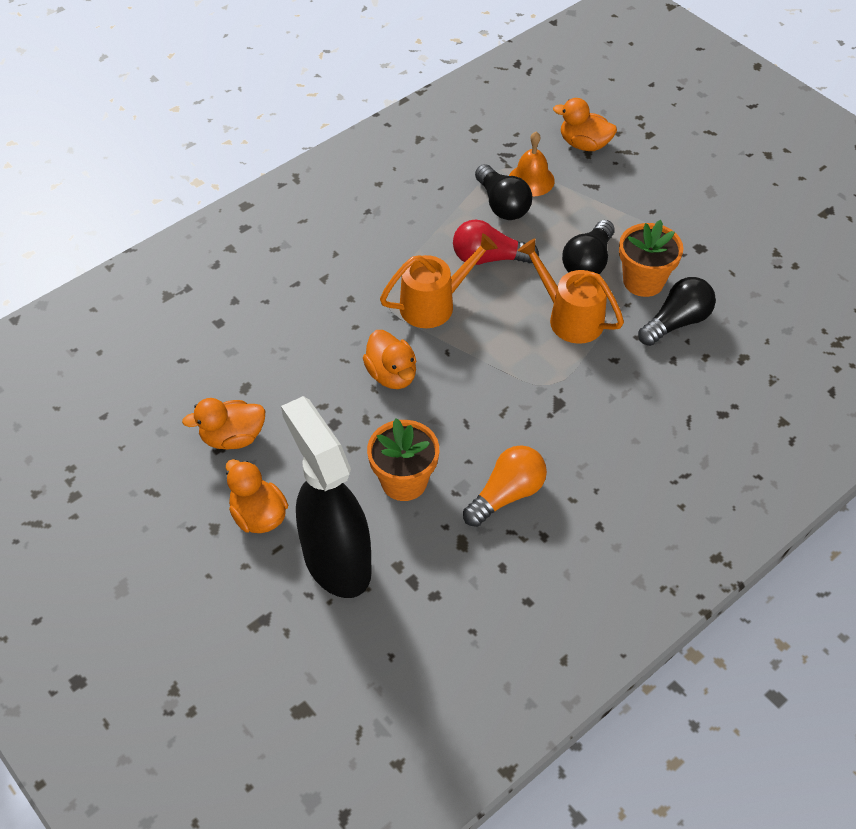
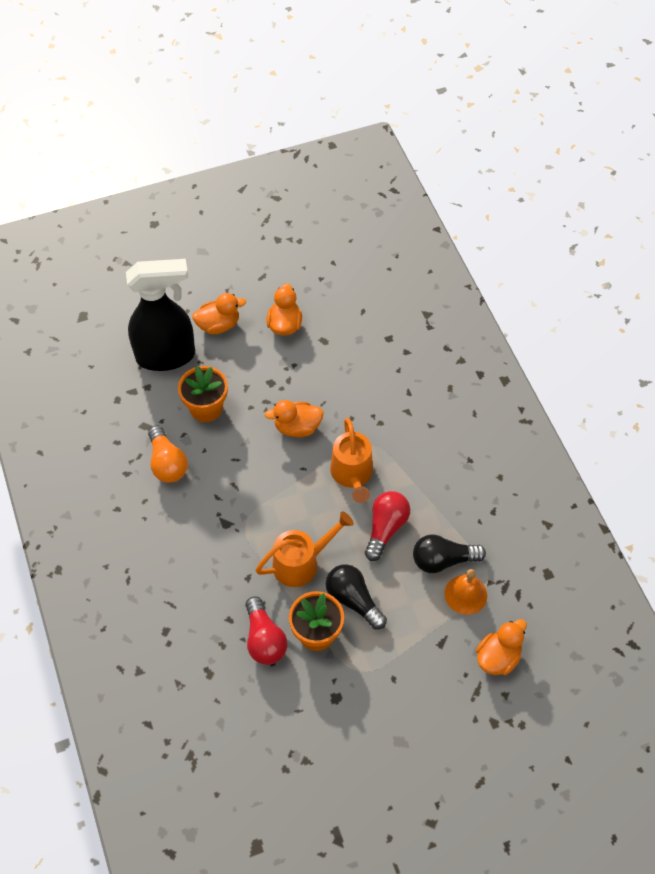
camera: 110 degrees right, 5 degrees up
(676, 322) = (264, 639): black light bulb -> red light bulb

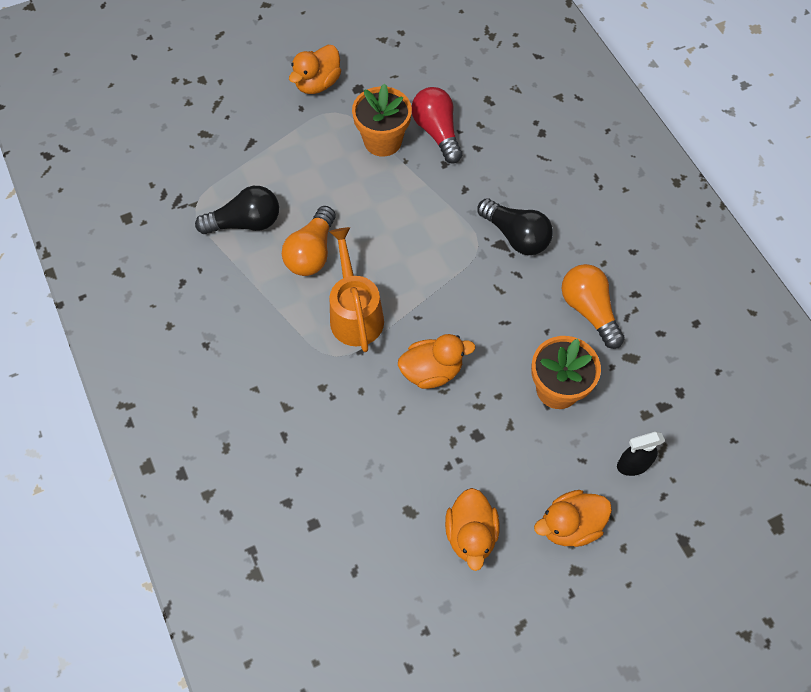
camera: 175 degrees right, 5 degrees up
(166, 356) = (632, 465): black spray bottle -> black spray bottle, size x0.40
(302, 562) = (406, 208): orange watering can -> none
(353, 600) = (345, 175): black light bulb -> black light bulb (516, 236)
(385, 528) = (312, 253): red light bulb -> orange light bulb
(465, 594) = (222, 189): orange bell -> none
(498, 657) = (192, 133): orange duck -> orange duck (317, 83)

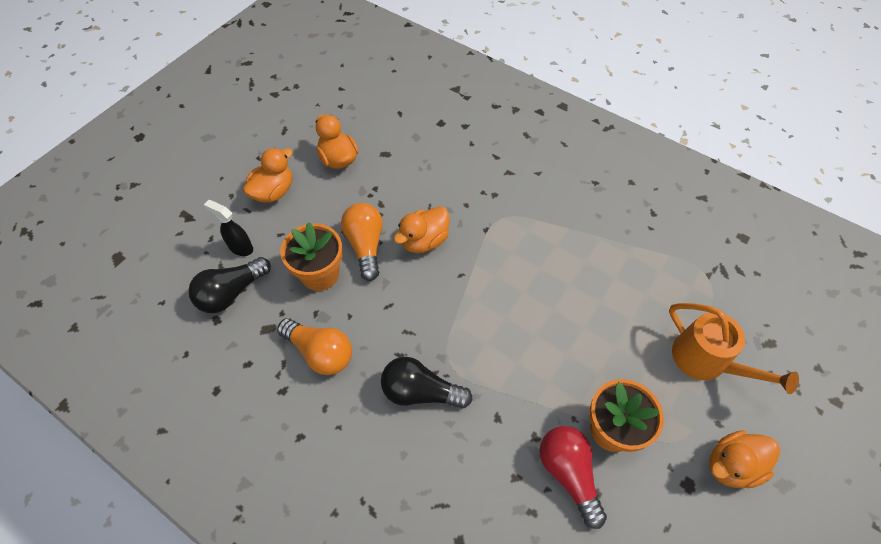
camera: 150 degrees right, 5 degrees down
(245, 223) = (654, 280): black light bulb -> black light bulb (231, 293)
(312, 253) = (581, 283): orange light bulb -> orange light bulb (365, 245)
(317, 83) = (731, 465): orange duck -> orange duck turned 120 degrees counterclockwise
(355, 313) = (511, 254): orange watering can -> orange watering can (707, 362)
(437, 132) = (568, 473): red light bulb -> red light bulb turned 150 degrees counterclockwise
(632, 465) = (240, 247): black spray bottle -> black spray bottle turned 105 degrees counterclockwise

